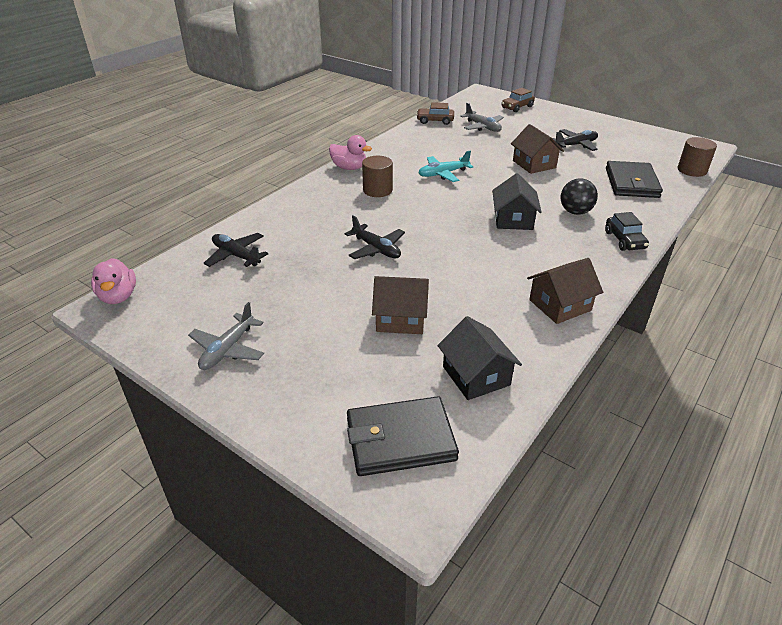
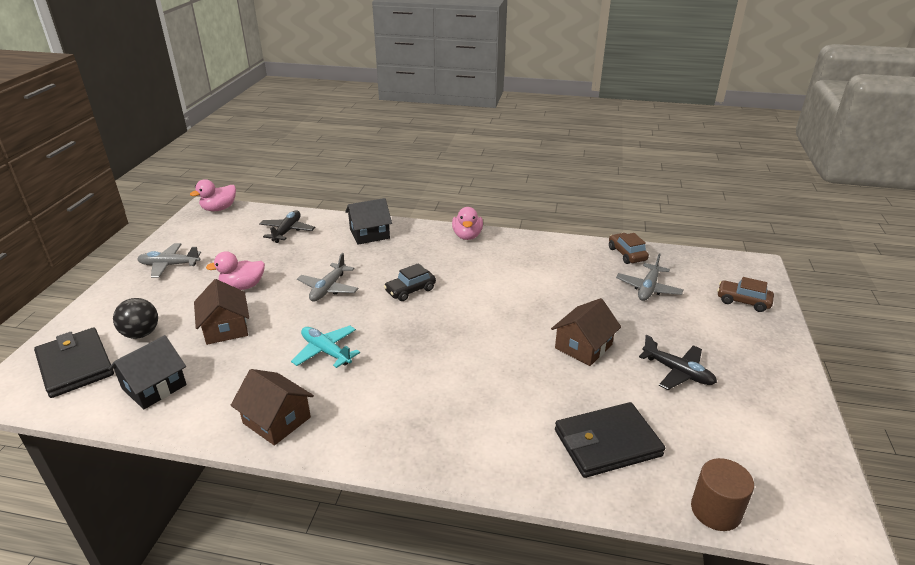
camera: 65 degrees right, 5 degrees down
(328, 299) = (243, 286): none -> pink duck
(376, 249) = (328, 288): black plane -> grey plane
(377, 190) = (435, 261): brown cylinder -> none
(443, 174) = (500, 289): turquoise plane -> turquoise plane (326, 351)
(513, 219) = (433, 356): black house -> black house (369, 234)
(575, 212) = (483, 401): black ball -> black ball (141, 334)
(624, 240) = (439, 454): black car -> black car (410, 290)

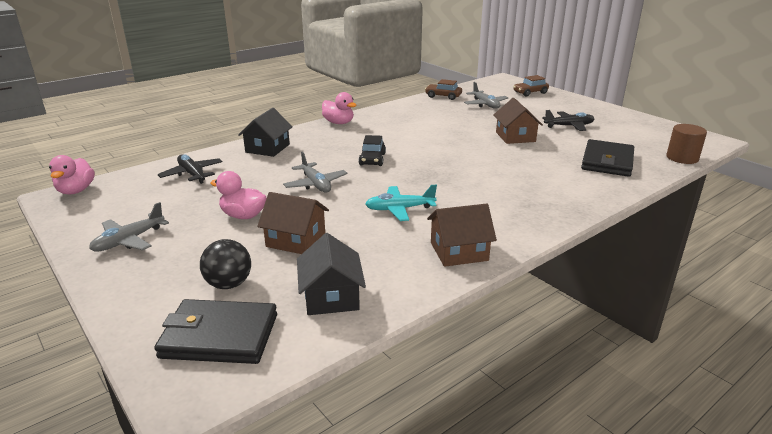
camera: 50 degrees left, 5 degrees down
(243, 286) = (243, 216): pink duck -> pink duck turned 90 degrees clockwise

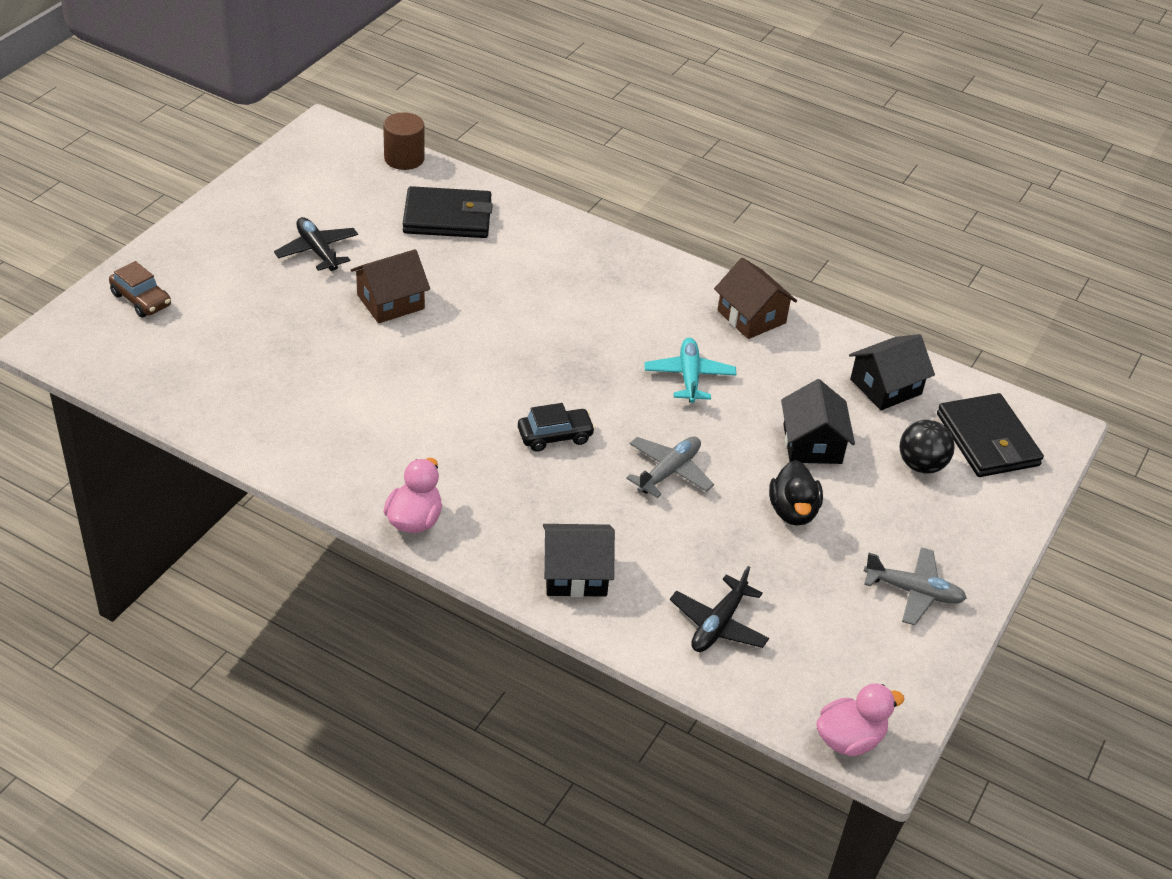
camera: 115 degrees left, 15 degrees up
(243, 216) = (793, 511): pink duck -> black duck
(296, 240) = (812, 444): brown house -> black house
(399, 209) = (689, 377): turquoise plane -> turquoise plane turned 150 degrees counterclockwise
(443, 96) = (202, 410): brown car -> none
(485, 104) = (236, 349): grey plane -> none

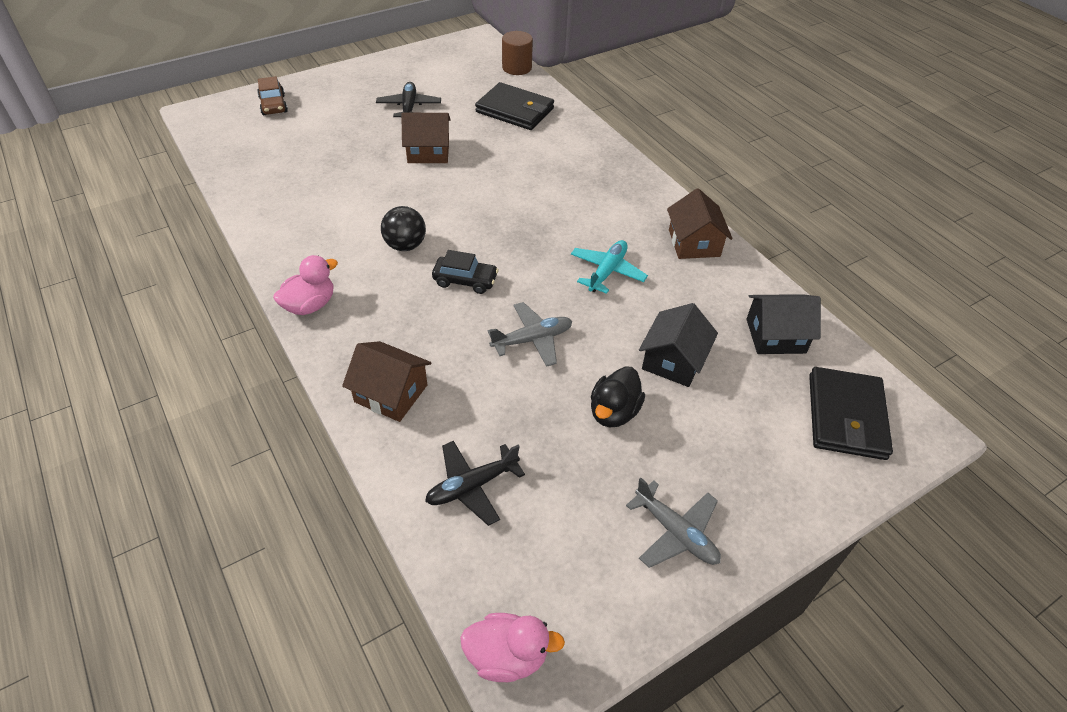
camera: 30 degrees right, 5 degrees up
(575, 574) = (391, 393): black house -> brown house
(921, 465) = (763, 415): black ball -> black ball (405, 245)

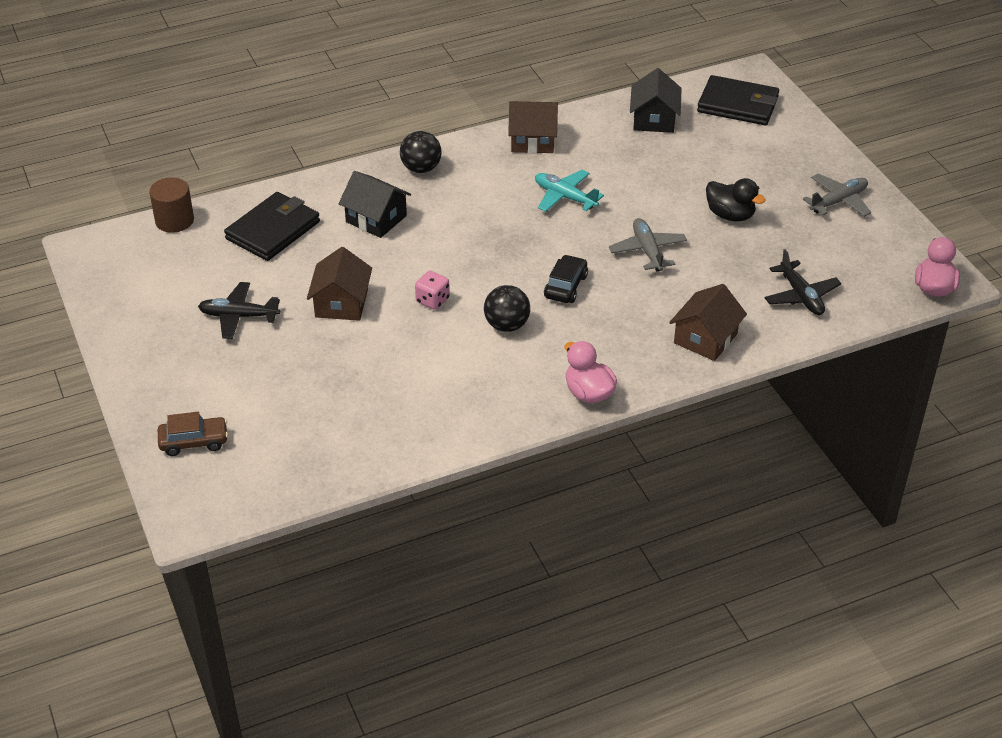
camera: 80 degrees left, 5 degrees down
(436, 199) = (432, 300): none -> pink dice
(621, 176) = (421, 168): none -> black ball
(673, 360) = (677, 176): black house -> black house (376, 219)

